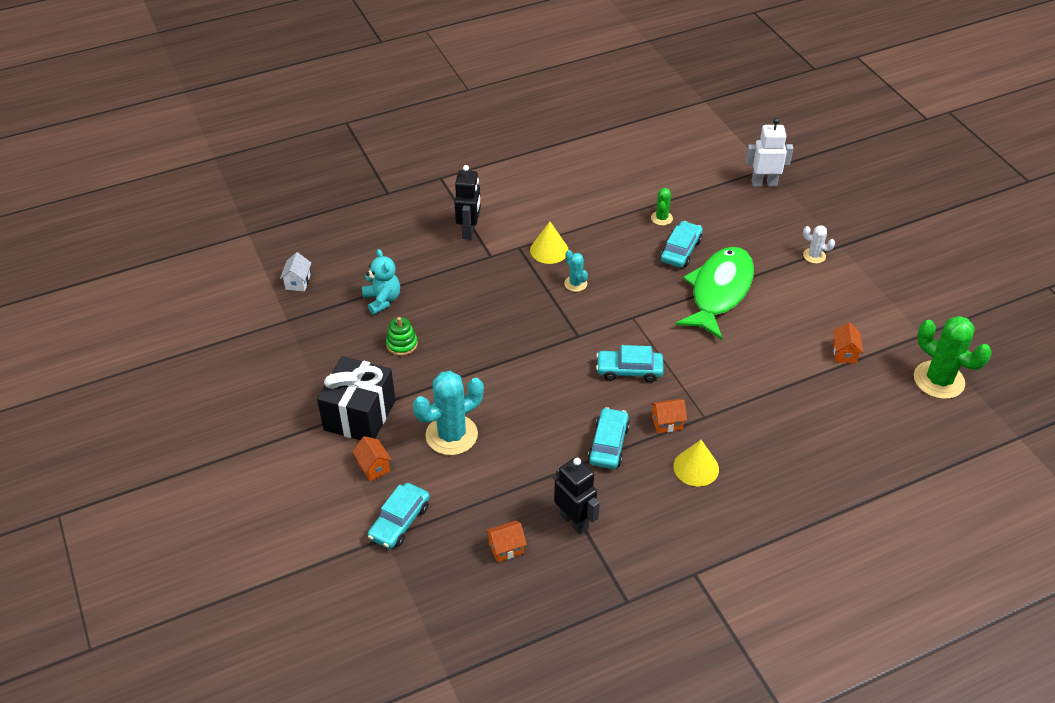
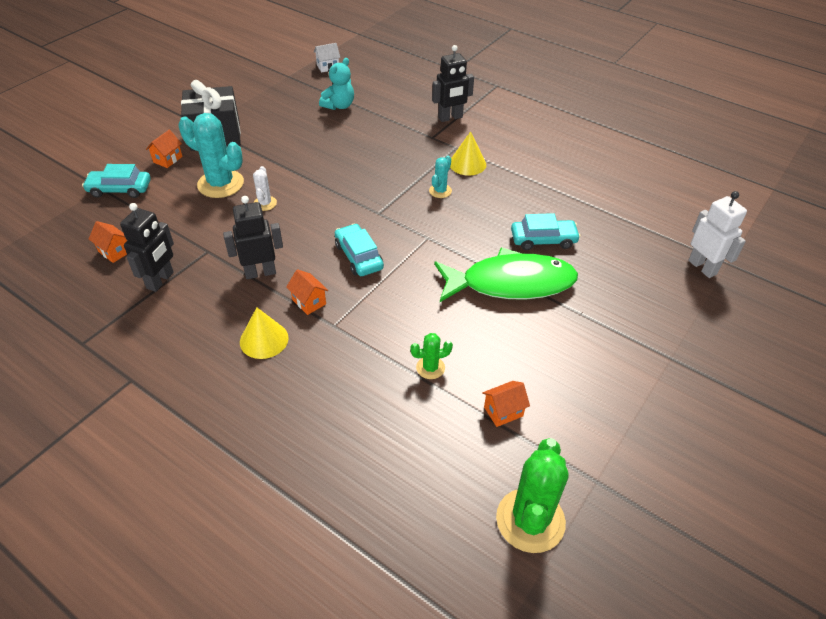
camera: 60 degrees right, 0 degrees up
(402, 344) = (300, 129): green stacking toy -> none
(608, 444) = (260, 272): turquoise car -> black robot
(661, 218) = (574, 214): green cactus -> green cactus (430, 368)
(814, 256) = (633, 340): white cactus -> white cactus (265, 203)

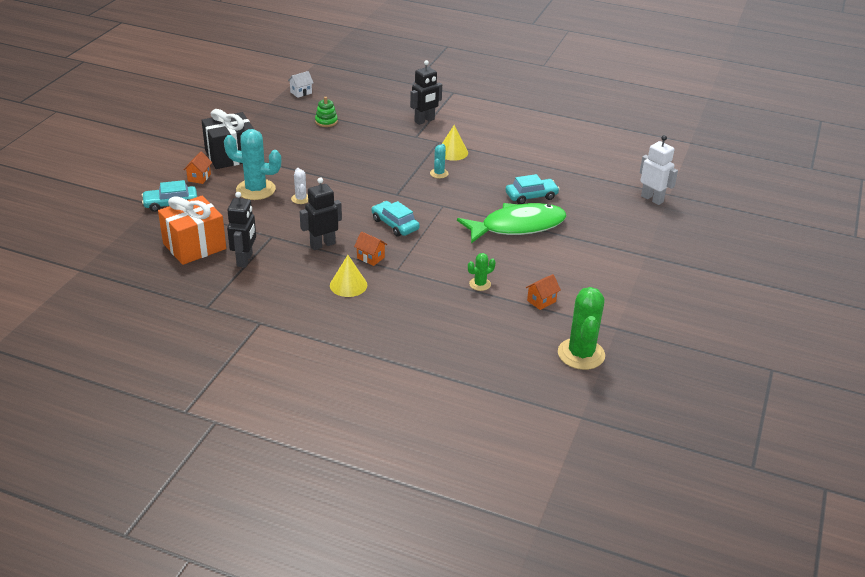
camera: 15 degrees left, 10 degrees down
(114, 251) = (194, 246): orange house -> orange gift
(339, 106) = (326, 121): turquoise teddy bear -> green stacking toy

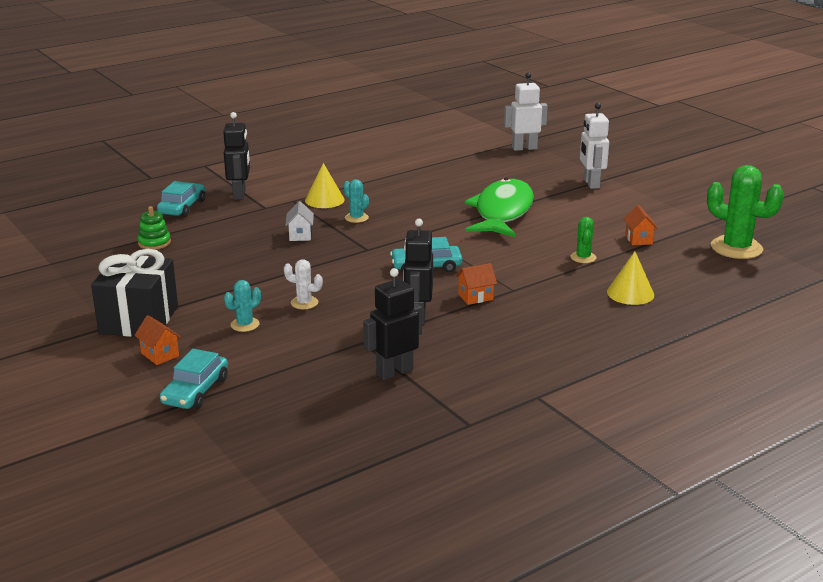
camera: 55 degrees left, 10 degrees down
(194, 246) = (322, 399): orange gift -> none
(245, 260) = (394, 372): black robot -> black robot turned 75 degrees counterclockwise
(256, 190) = (245, 325): turquoise cactus -> turquoise cactus, size x0.50
(301, 92) = (60, 238): white house -> white house (300, 235)
(348, 285) = (515, 323): yellow cone -> yellow cone (630, 293)
(531, 196) = (456, 191): turquoise car -> turquoise car (182, 207)
(622, 250) = (591, 183): none -> white robot

